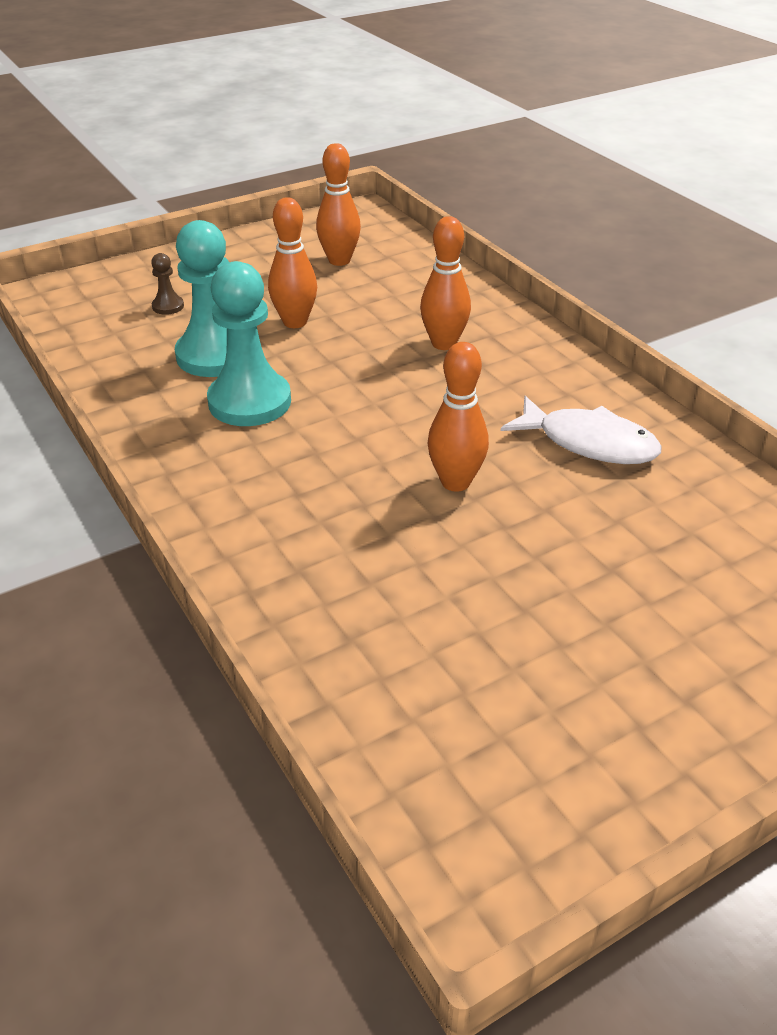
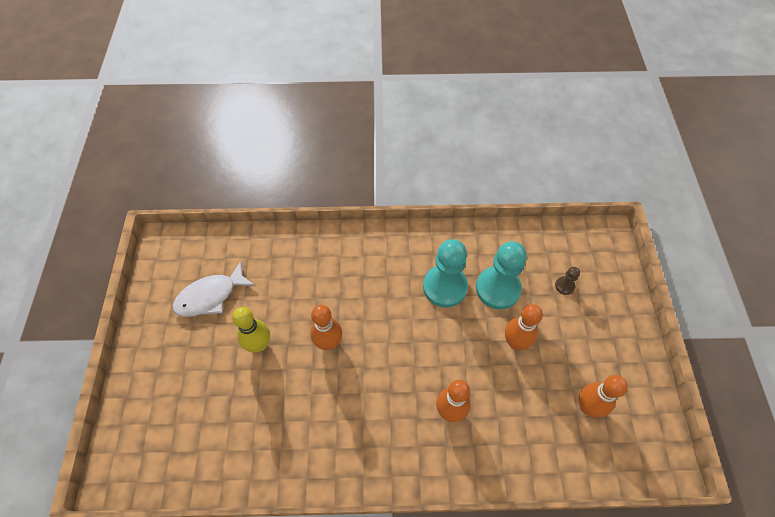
camera: 120 degrees right, 20 degrees up
(540, 561) = (259, 344): none -> yellow bowling pin
(589, 443) = (316, 425): white fish -> white fish (210, 296)

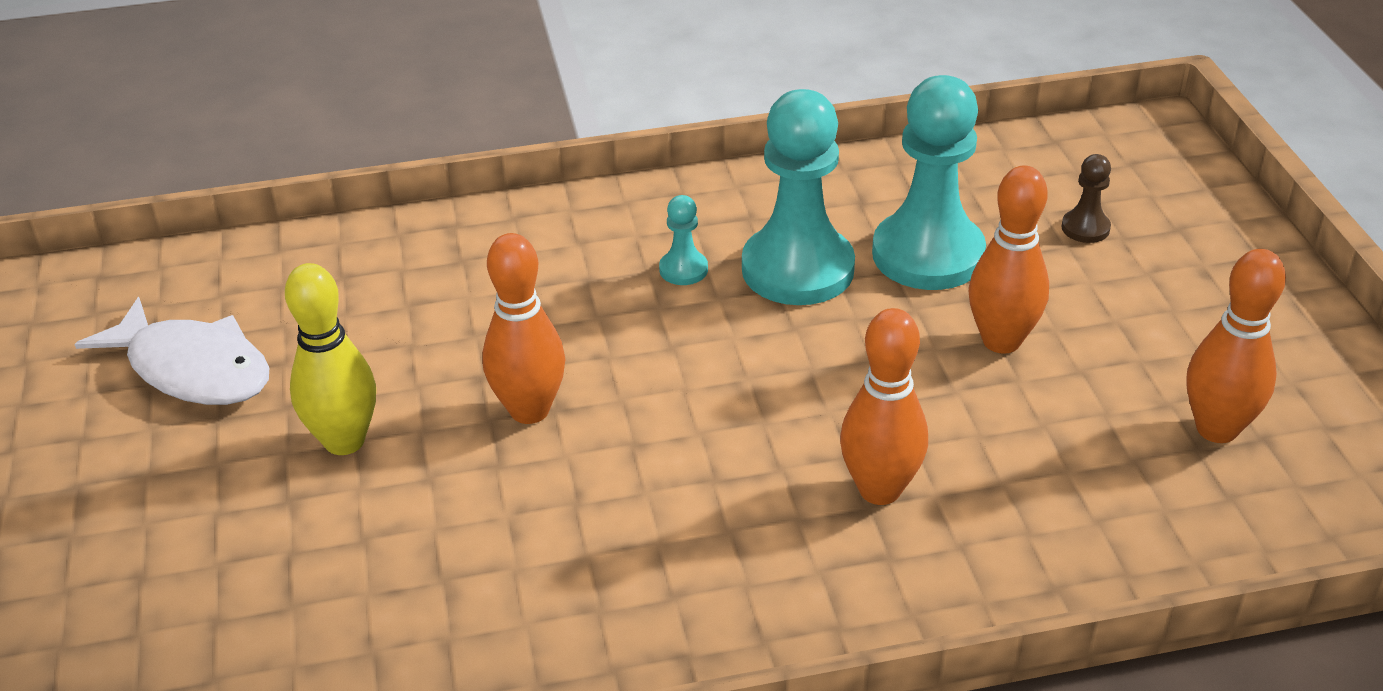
camera: 10 degrees left, 20 degrees down
(210, 296) = (193, 369): white fish -> white fish turned 105 degrees counterclockwise
(400, 278) = (683, 270): none -> turquoise pawn

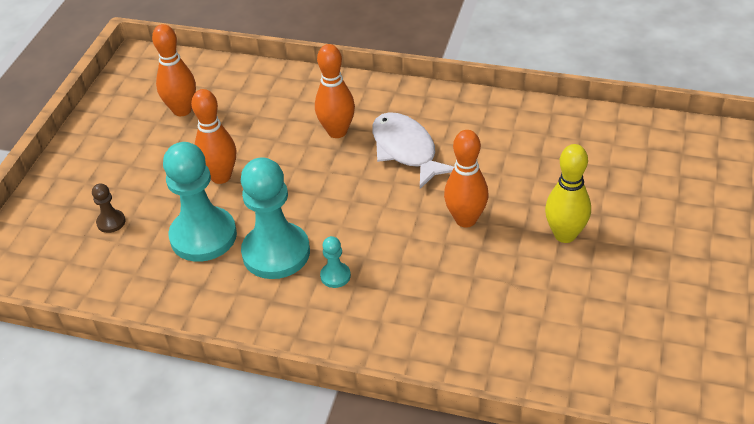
camera: 150 degrees left, 5 degrees up
(193, 369) = (640, 310): white fish -> white fish (406, 150)

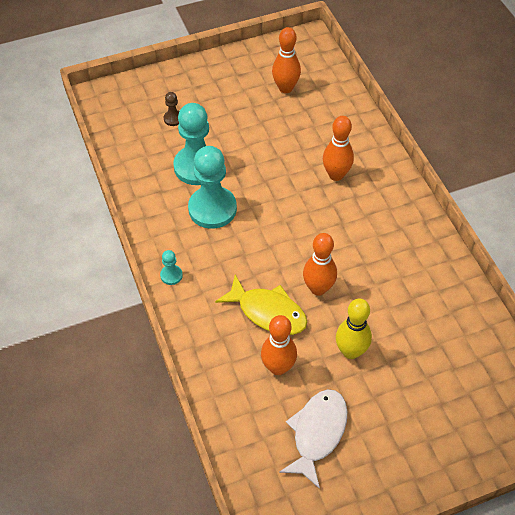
camera: 50 degrees right, 10 degrees up
(221, 176) = (248, 143): orange bowling pin -> orange bowling pin (278, 367)
(335, 276) = (218, 249): turquoise pawn -> turquoise pawn (171, 275)
(406, 150) = (351, 221): white fish -> white fish (317, 433)
(459, 276) = (268, 312): none -> yellow fish

